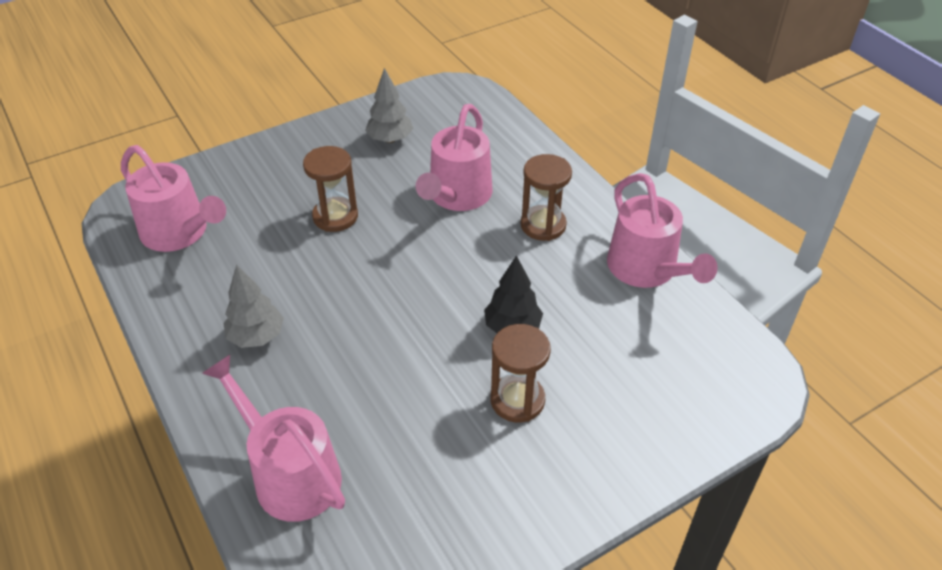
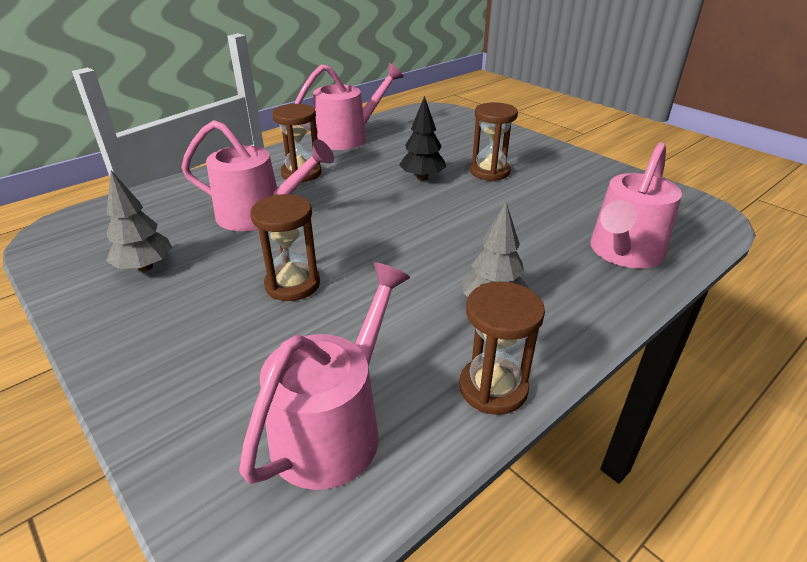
camera: 100 degrees left, 10 degrees down
(168, 314) = (493, 388): none -> brown hourglass

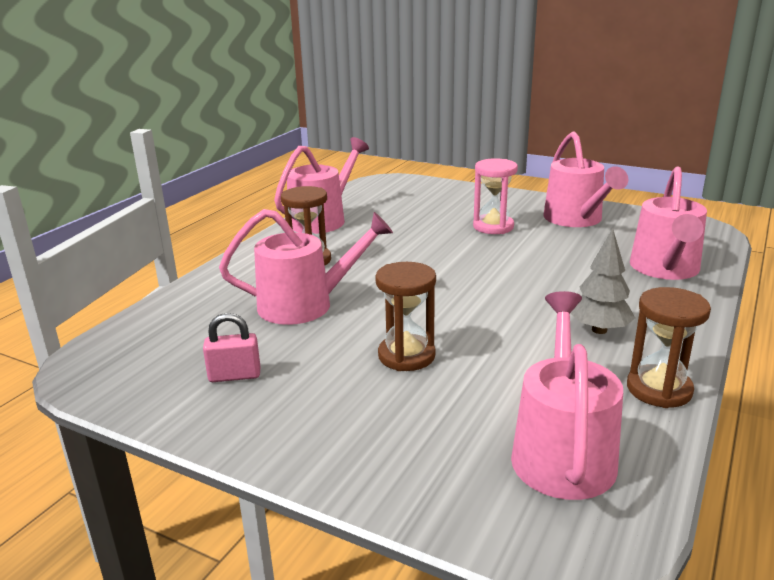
camera: 20 degrees left, 10 degrees down
(145, 267) = (234, 376): grey tree -> pink padlock
(422, 178) = (435, 243): black tree -> none
(489, 172) = (493, 227): brown hourglass -> pink hourglass
(578, 179) = (576, 219): none -> pink watering can

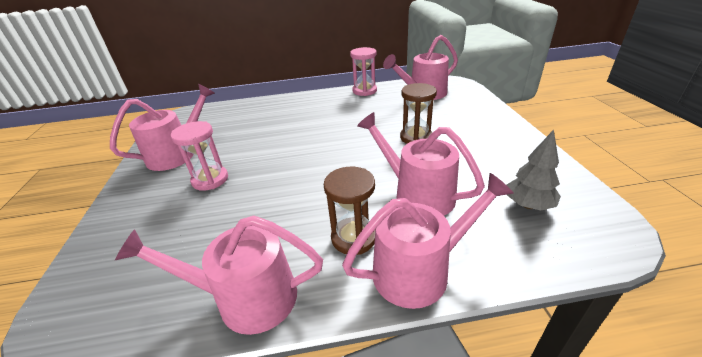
camera: 125 degrees left, 10 degrees up
(234, 376) = (509, 171): pink padlock -> none
(599, 330) = (332, 109): grey tree -> grey tree (528, 205)
(659, 389) = (364, 91): brown hourglass -> pink hourglass
(665, 269) = (248, 112): pink watering can -> pink watering can (419, 270)

